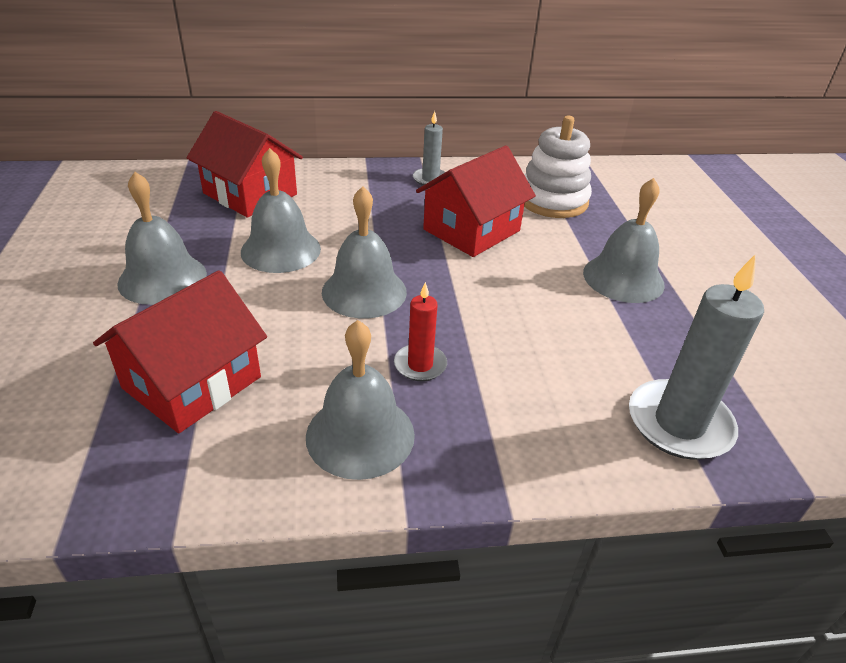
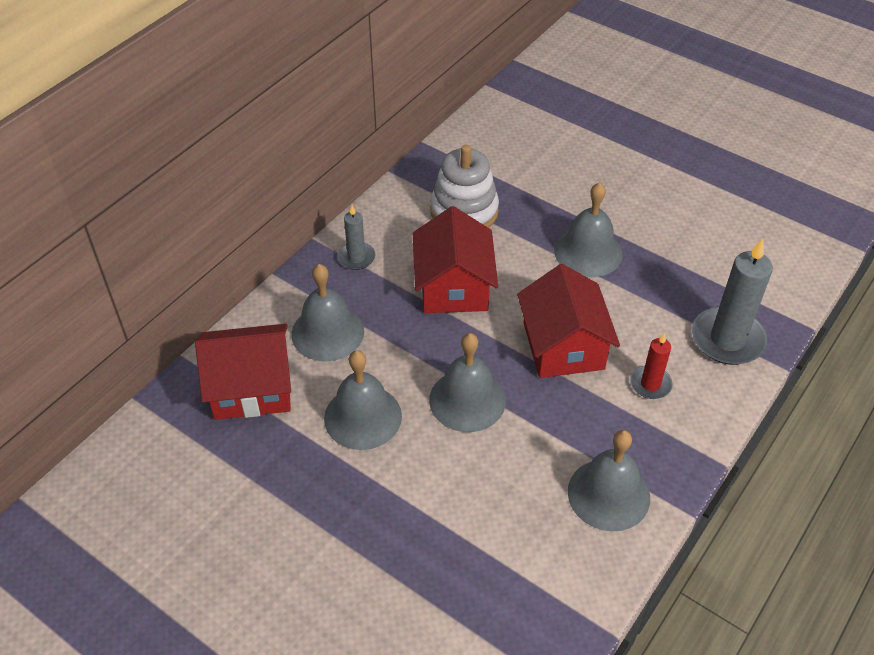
camera: 45 degrees left, 10 degrees up
(162, 278) = (328, 514): grey bell -> grey bell (327, 332)
(192, 382) = (479, 557): red house -> red house (563, 346)
(420, 365) = (573, 422): red candle -> red candle (650, 384)

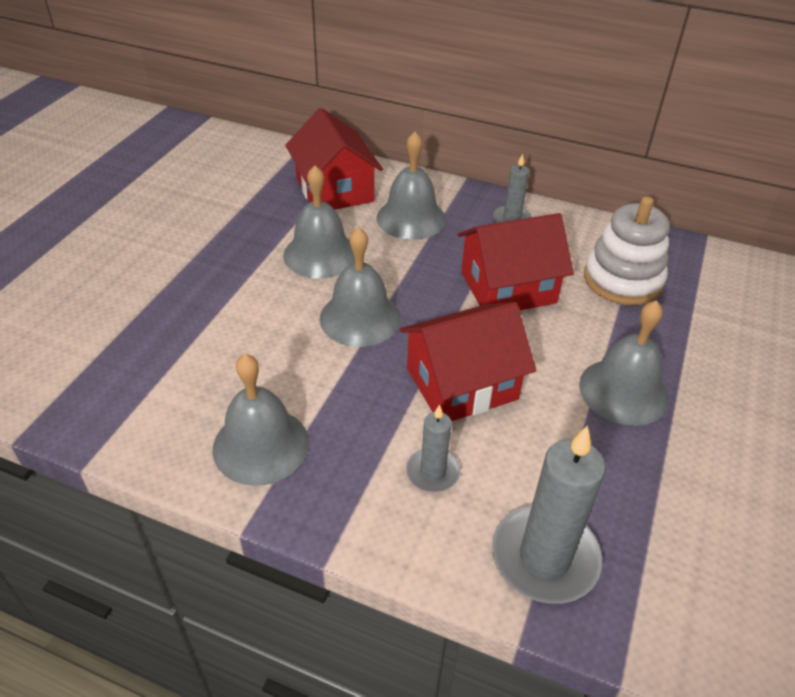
camera: 75 degrees right, 5 degrees down
(650, 384) = (432, 472): red candle -> grey candle

